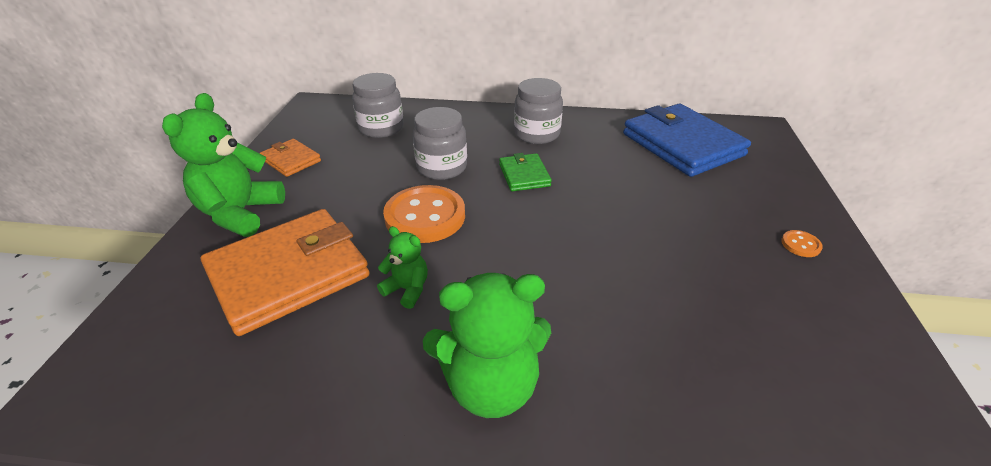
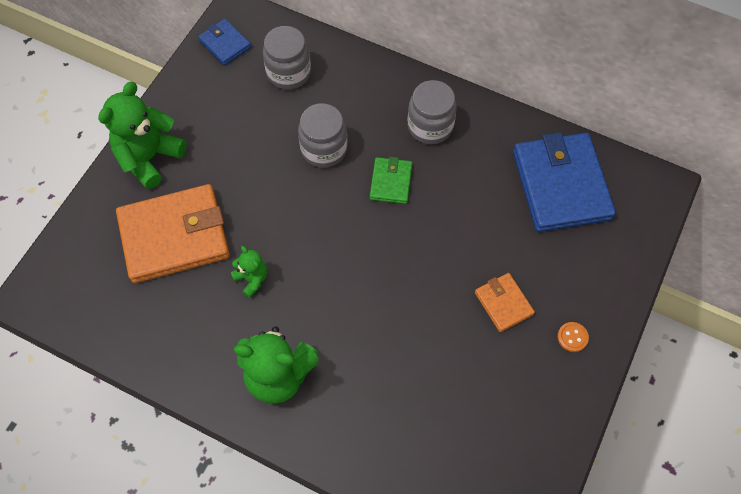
camera: 20 degrees right, 25 degrees up
(291, 160) = (199, 99): orange wallet -> orange wallet (503, 303)
(308, 122) = (225, 44): none -> blue wallet
(425, 216) = (289, 207): orange button -> none

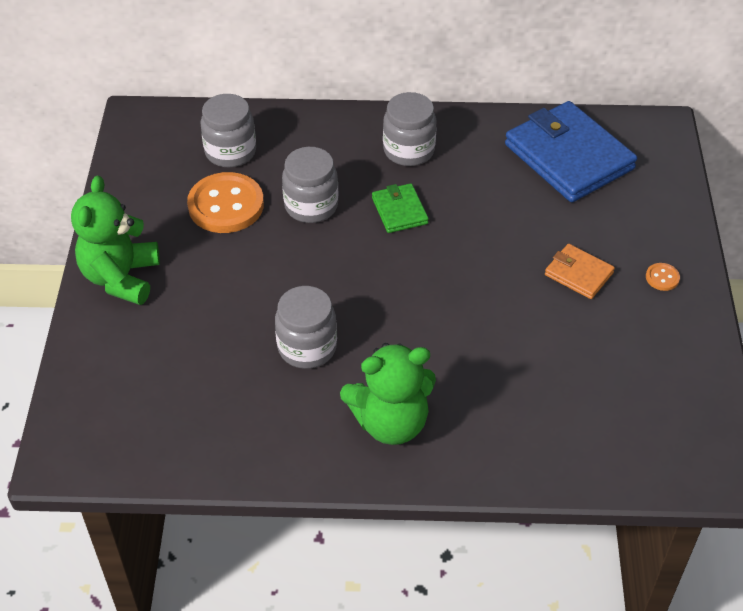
camera: 25 degrees left, 15 degrees down
(174, 236) = (196, 340): orange wallet -> none
(225, 44) = (143, 148): blue wallet -> none
(252, 279) = (307, 347): green teddy bear -> grey jar
(259, 122) = (226, 205): none -> orange button

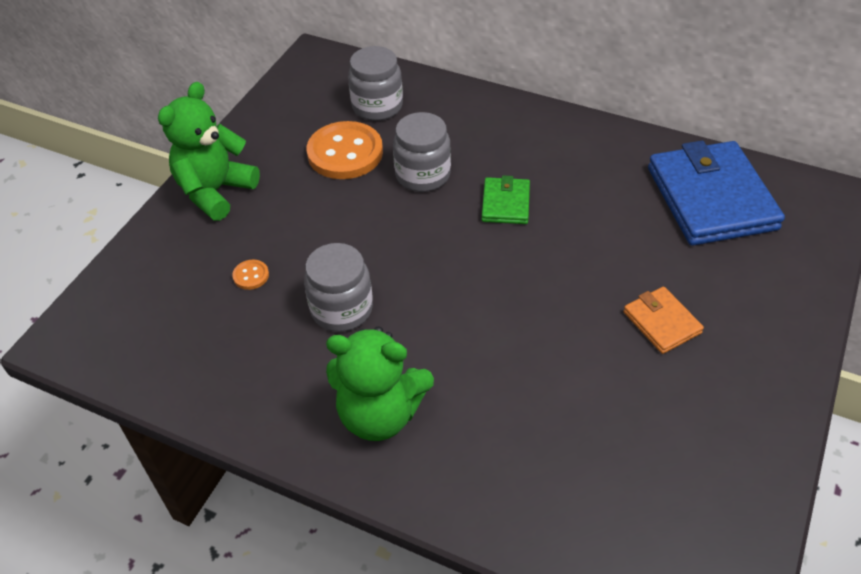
camera: 25 degrees right, 0 degrees up
(409, 150) = (546, 149): grey jar -> none
(662, 278) = (756, 356): orange button -> orange button (251, 275)

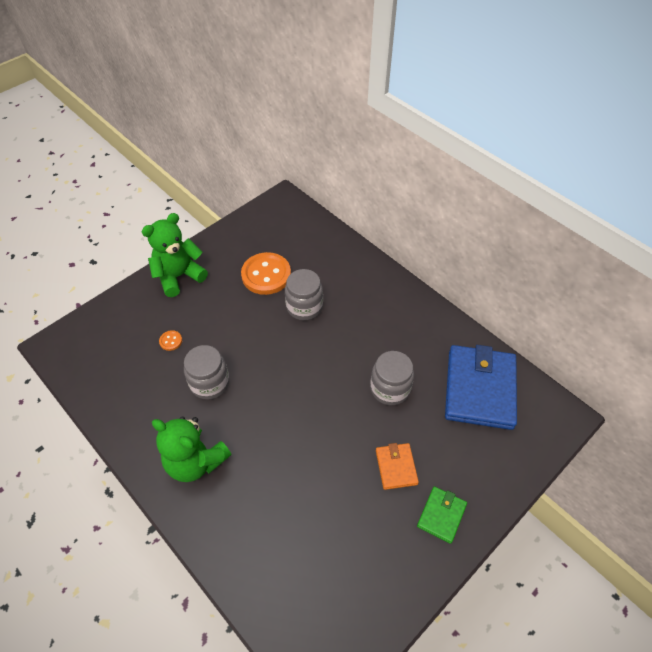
camera: 20 degrees right, 5 degrees up
(377, 106) = (302, 248): grey jar -> grey jar (390, 388)
(505, 203) = (344, 345): green wallet -> green wallet (441, 515)

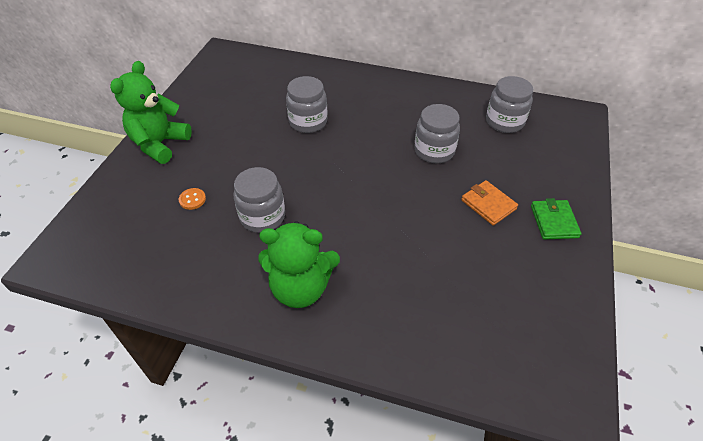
camera: 30 degrees left, 5 degrees down
(266, 275) = (251, 111): orange button -> none
(479, 389) = (504, 122): blue wallet -> grey jar

